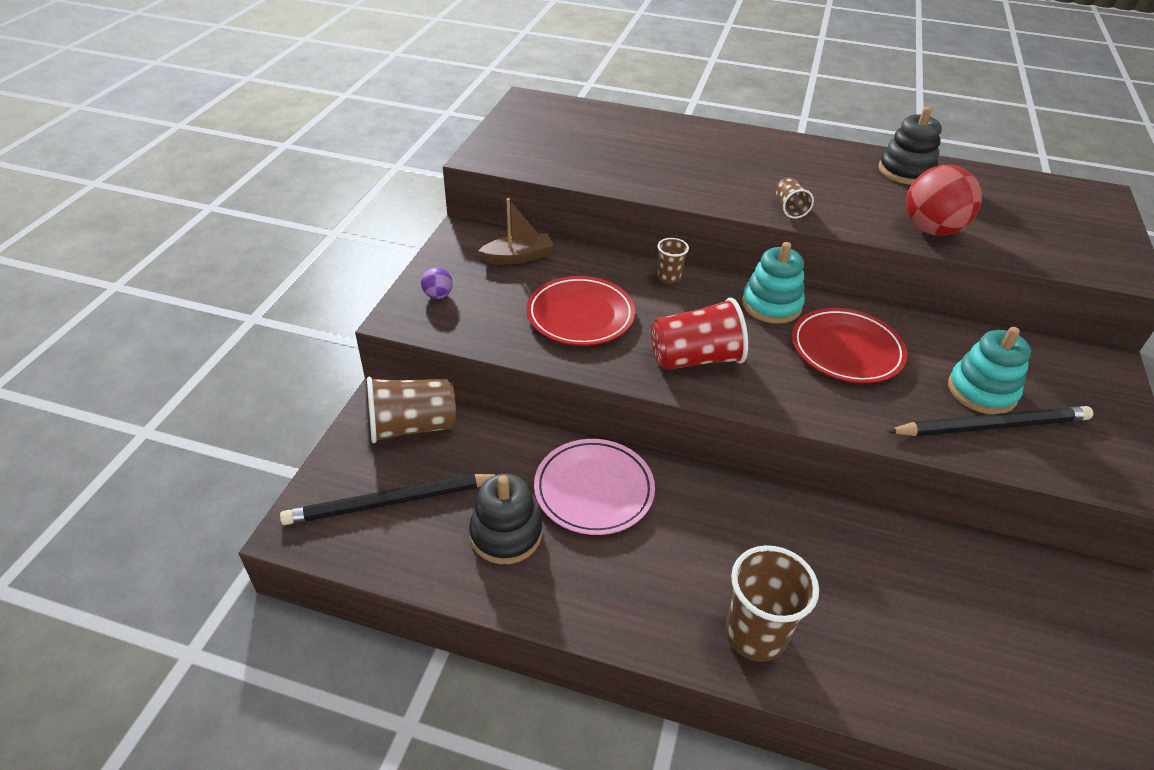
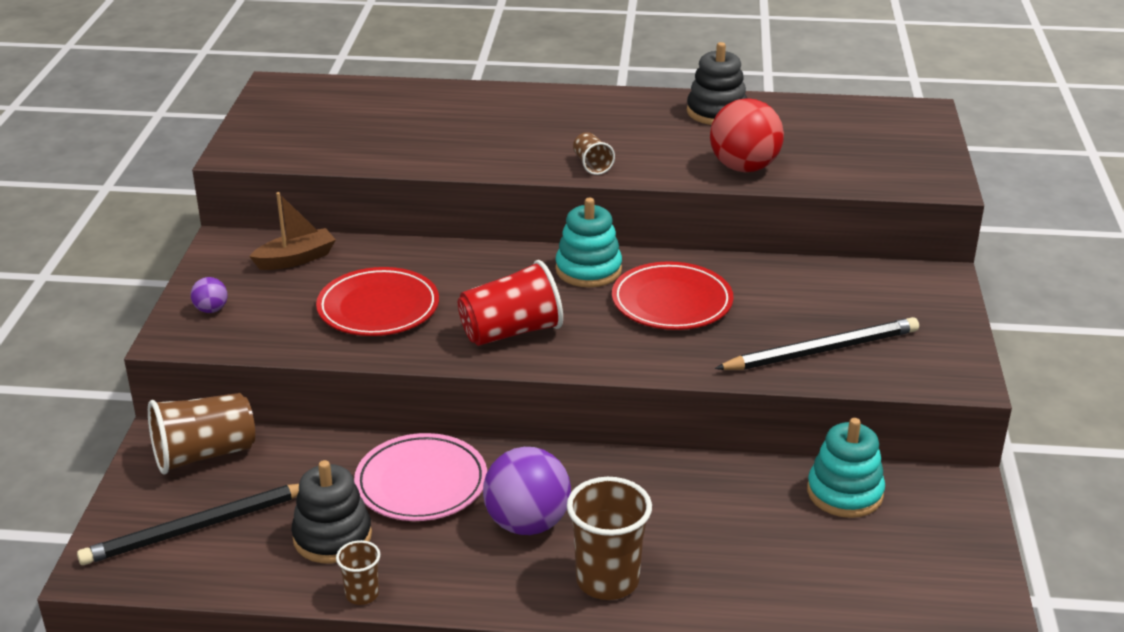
camera: 10 degrees left, 10 degrees down
(669, 277) = (472, 258): brown cup -> brown cup (362, 594)
(685, 553) = (527, 523): none -> purple ball
(981, 391) = (812, 321): turquoise stacking toy -> turquoise stacking toy (844, 493)

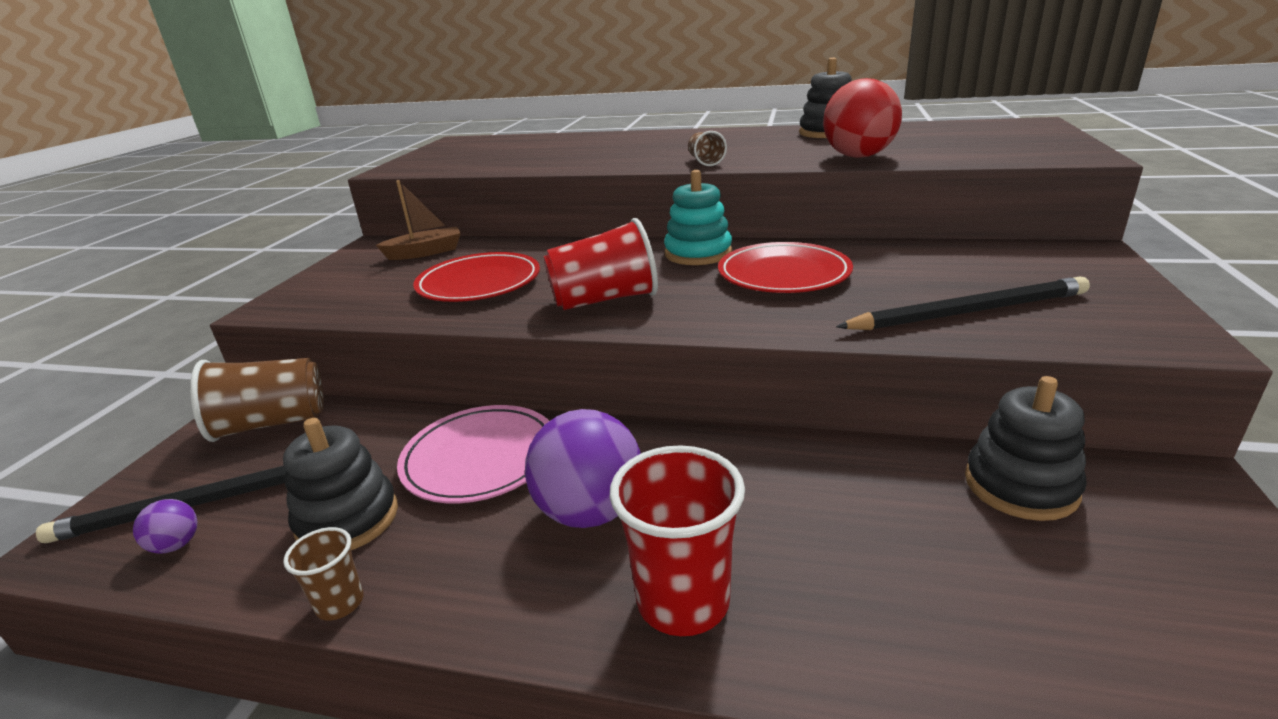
camera: 10 degrees right, 5 degrees down
(211, 310) = (322, 287): purple ball -> purple ball (176, 545)
(607, 580) = (683, 601): brown cup -> red cup
(844, 493) = (1020, 486): turquoise stacking toy -> black stacking toy

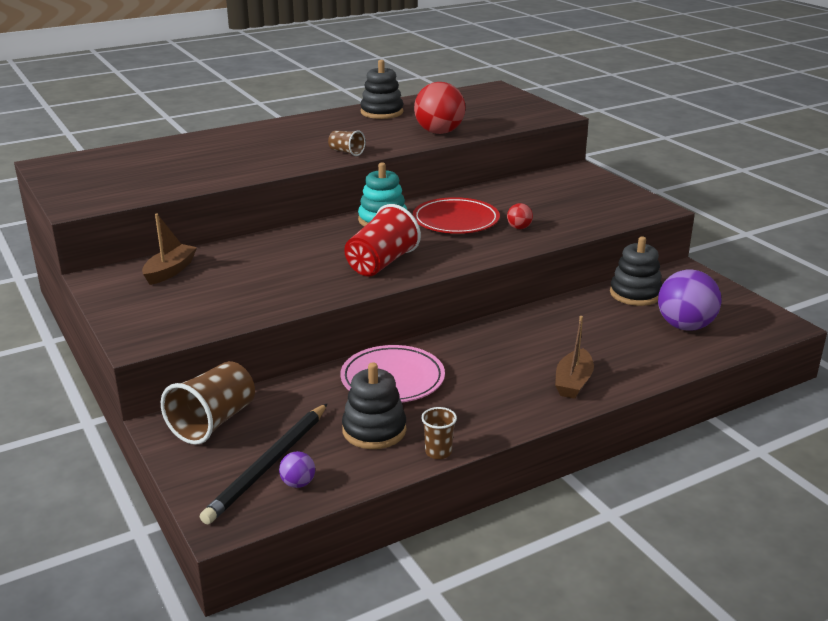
camera: 45 degrees left, 0 degrees up
(479, 283) = (272, 278): red plate -> none
(590, 512) = (488, 374): purple ball -> purple ball (685, 326)
(683, 601) = (573, 382): red cup -> brown boat
(858, 305) = (519, 228): none -> red ball
(968, 312) = (570, 217): black pencil -> none

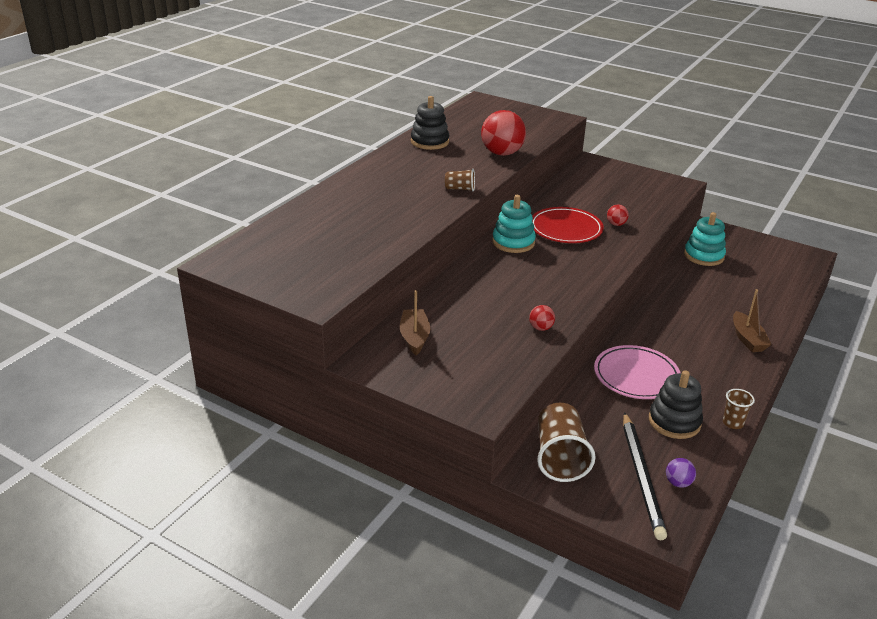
camera: 30 degrees left, 5 degrees up
(297, 294) = (541, 328): none -> red ball
(381, 263) = (564, 283): red cup -> none
(635, 294) = (704, 256): black stacking toy -> turquoise stacking toy
(685, 326) = (760, 273): purple ball -> none

